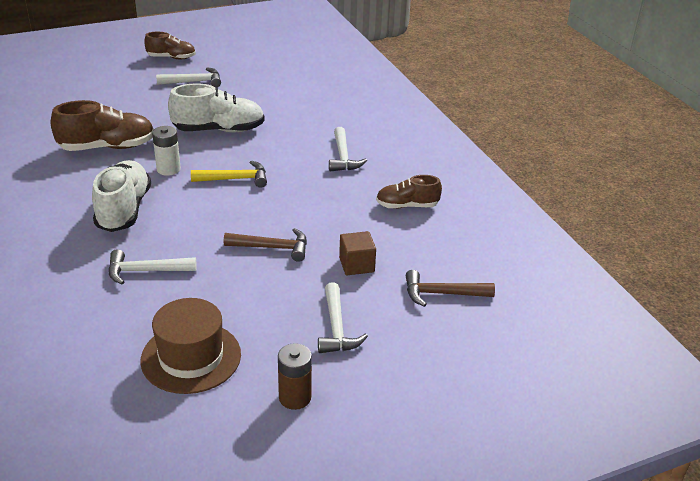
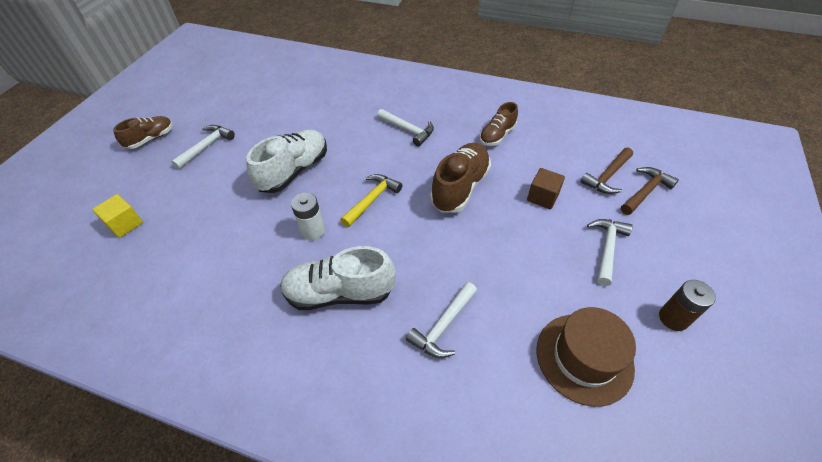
camera: 45 degrees left, 15 degrees up
(84, 95) = (125, 224): none -> yellow cube
(107, 147) = (230, 252): brown shoe -> brown shoe (460, 187)
(124, 210) = (339, 293): white shoe -> white shoe turned 45 degrees counterclockwise
(272, 248) = (482, 229): brown hammer -> brown hammer (645, 192)
(336, 328) = (607, 249): white hammer -> white hammer turned 105 degrees counterclockwise

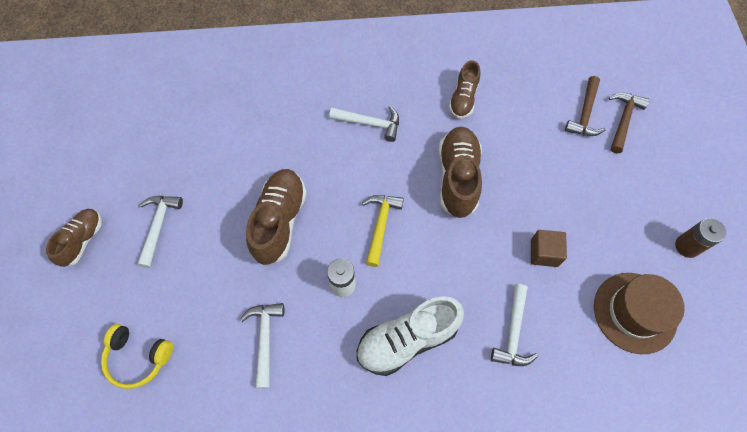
camera: 25 degrees left, 15 degrees up
(125, 224) = (138, 357): yellow cube -> yellow headphones
(294, 171) = (279, 221): white shoe -> brown shoe
(542, 197) = (538, 160): brown cube -> brown cube (544, 253)
(607, 249) = (613, 197): white hammer -> white hammer (265, 339)

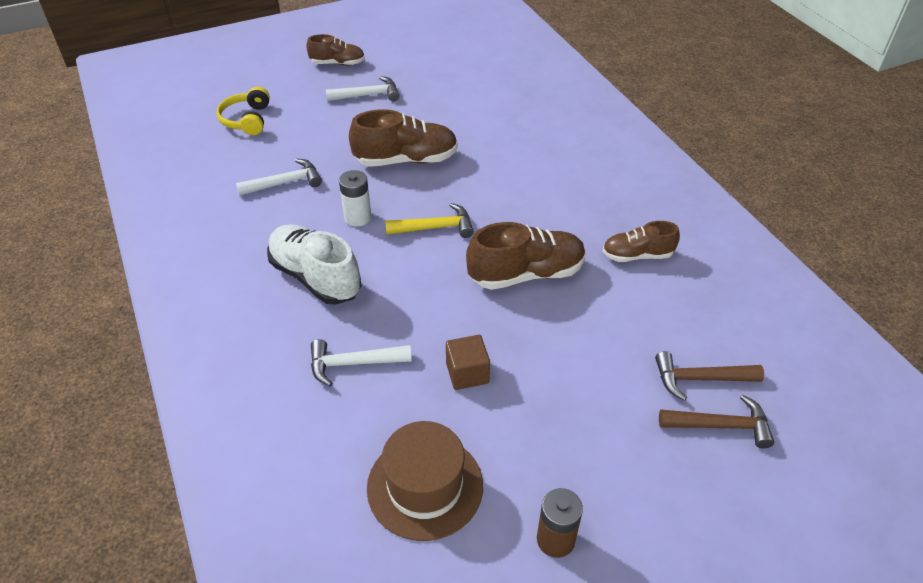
camera: 70 degrees right, 20 degrees down
(369, 123) = (552, 190): white hammer -> none

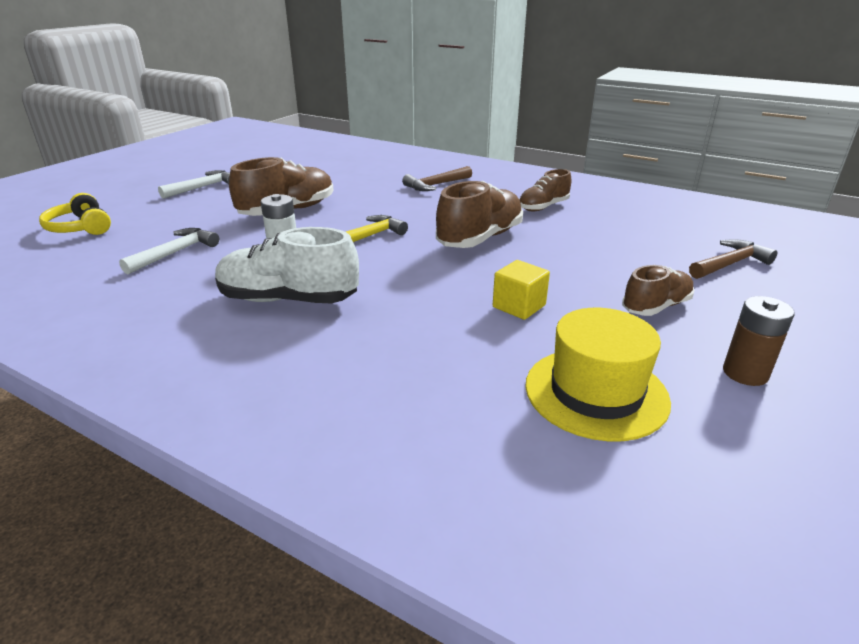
camera: 35 degrees left, 15 degrees down
(337, 63) = (148, 178): brown shoe -> brown shoe (656, 307)
(354, 363) = (407, 340): white hammer -> none
(425, 486) = (596, 392): brown hat -> yellow hat
(467, 373) = (519, 306): brown cube -> yellow cube
(700, 379) = (679, 247): brown hammer -> brown hammer (436, 185)

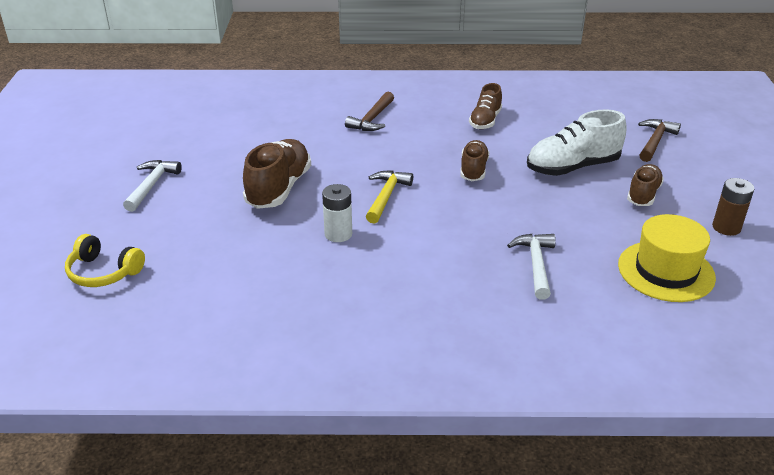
camera: 30 degrees left, 5 degrees up
(175, 253) = (245, 267): white hammer -> white hammer (536, 265)
(288, 299) = (403, 276): white shoe -> white shoe (572, 167)
(480, 238) = (473, 170): brown shoe -> brown shoe, size x0.62
(519, 306) = (563, 224): yellow cube -> none

